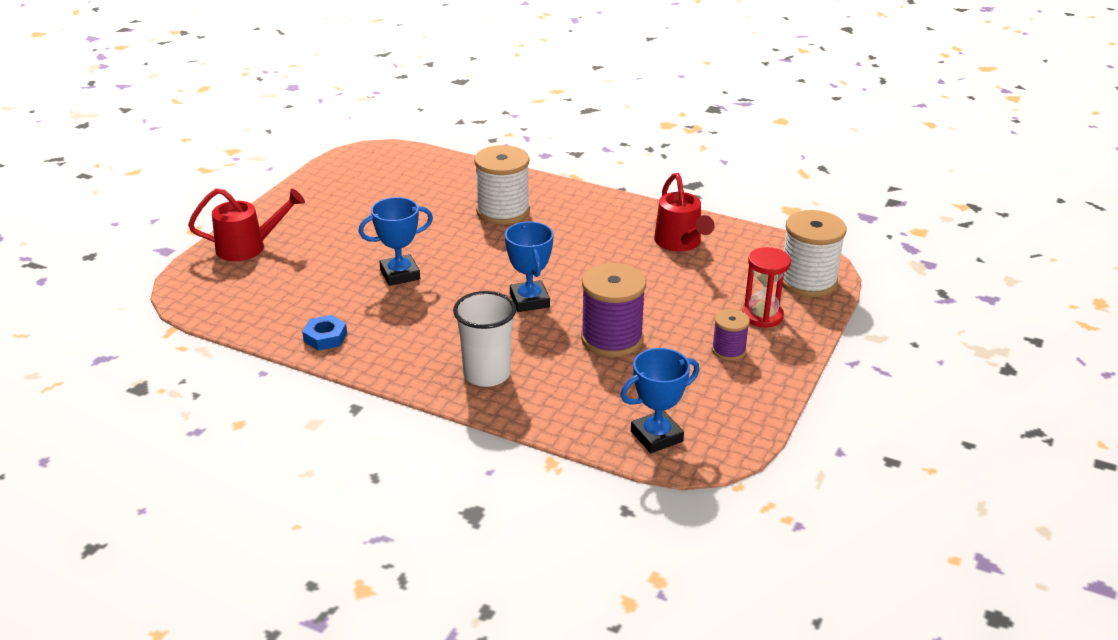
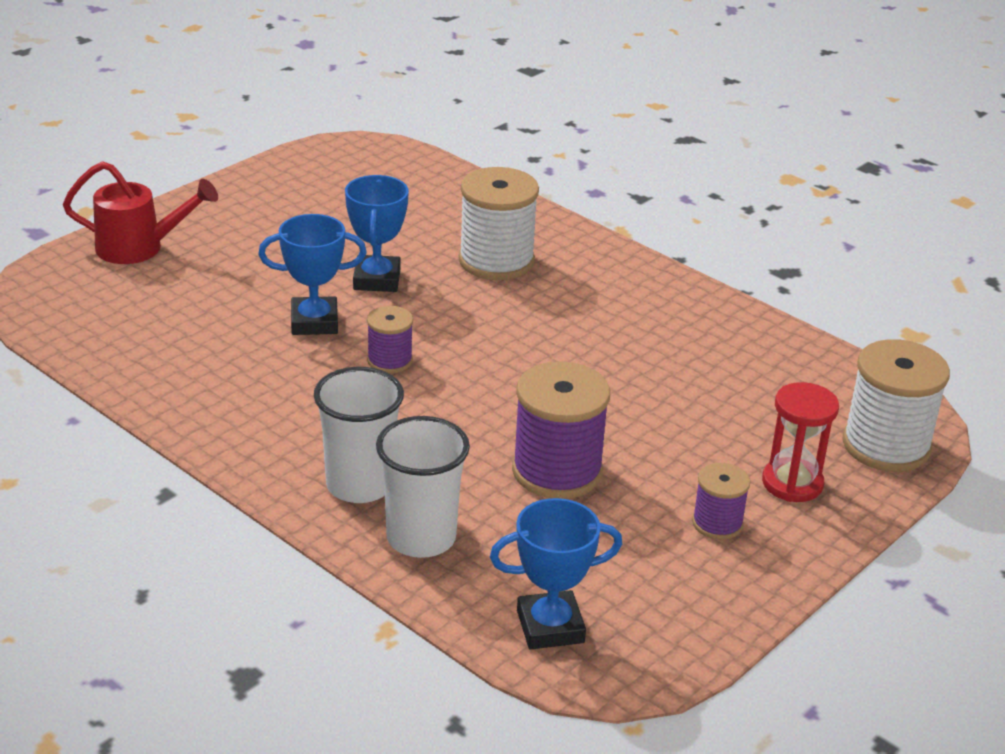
camera: 15 degrees right, 0 degrees up
(325, 337) = (174, 389): blue nut -> none
(465, 290) = (390, 361): none -> purple spool
(529, 300) = (470, 393): blue trophy -> blue trophy (377, 279)
(545, 399) = (421, 538): none -> white cup
(680, 243) = (723, 352): red watering can -> none

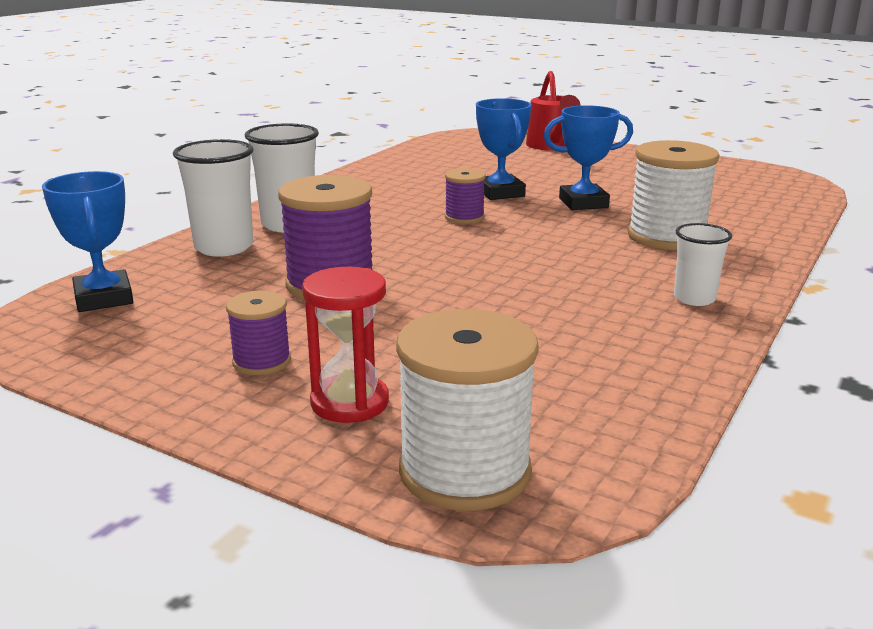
camera: 80 degrees right, 10 degrees down
(640, 288) = (694, 298): none -> white cup

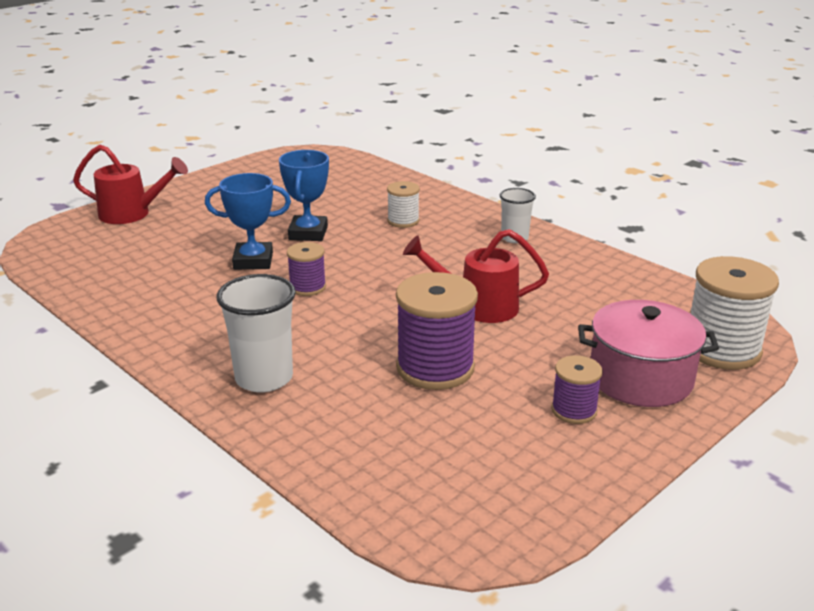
camera: 75 degrees left, 5 degrees up
(104, 298) = (415, 498): blue trophy -> none
(224, 247) = (309, 421): white cup -> none
(350, 402) = (640, 378): red hourglass -> pink pot
(479, 293) = (478, 307): none -> red watering can
(667, 237) = (403, 221): white spool -> white spool, size x0.54

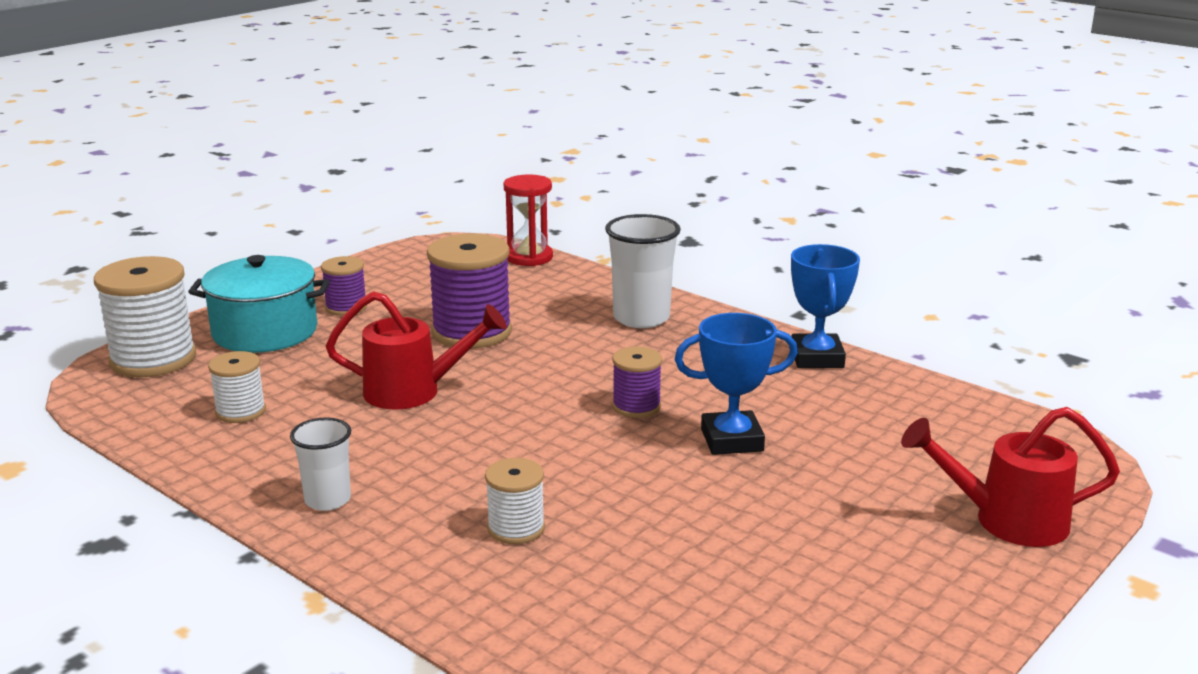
camera: 175 degrees right, 5 degrees down
(308, 233) = (673, 493): blue trophy -> blue trophy (817, 358)
(364, 499) = (529, 257): none -> red hourglass
(606, 296) = (240, 411): none -> white spool
(640, 378) = (265, 332): pink pot -> turquoise pot

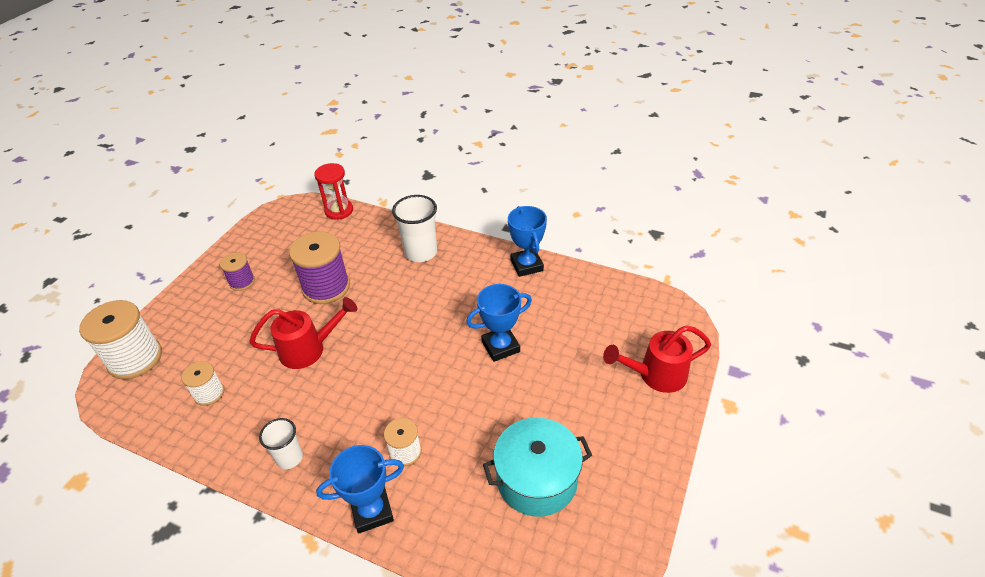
camera: 15 degrees left, 20 degrees up
(265, 332) = (198, 316): turquoise pot -> turquoise pot (537, 479)
(430, 583) = (372, 511): none -> blue trophy
(636, 406) = (441, 331): purple spool -> none

